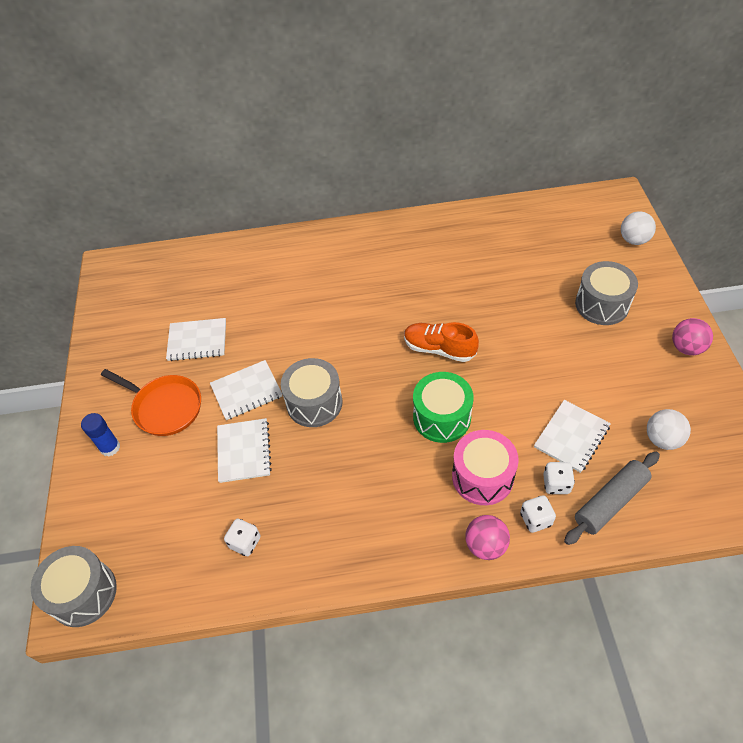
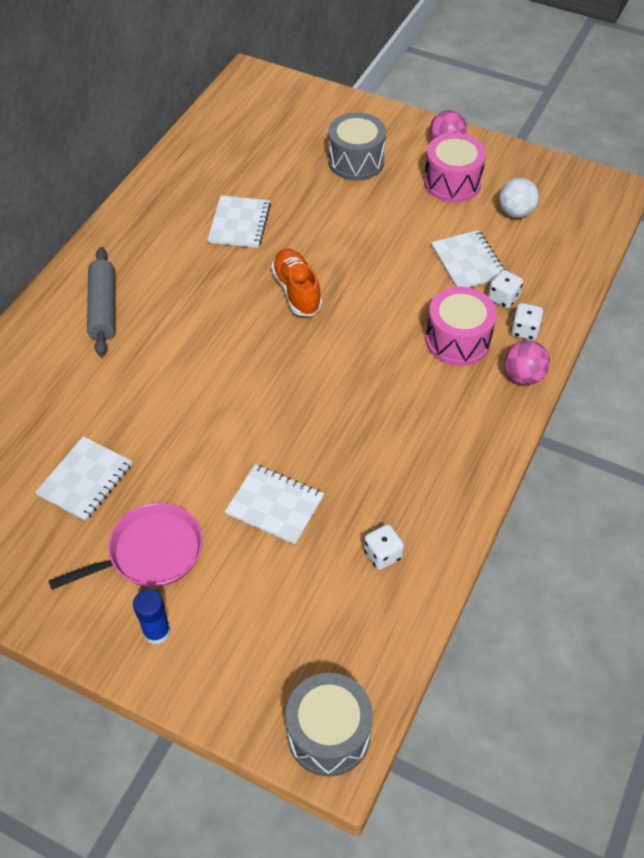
camera: 60 degrees left, 0 degrees up
(165, 407) = (150, 553): orange pan -> pink pan
(246, 391) = (200, 467): white notebook -> white notebook (239, 223)
(314, 403) = (269, 417): grey drum -> none
(439, 349) = (297, 291): orange shoe -> orange shoe turned 105 degrees clockwise
(442, 417) = (373, 332): green drum -> none
(610, 502) = (545, 277): grey rolling pin -> grey rolling pin (103, 308)
(633, 240) = (308, 99): white ball -> none
(647, 376) = (452, 182): none -> pink drum

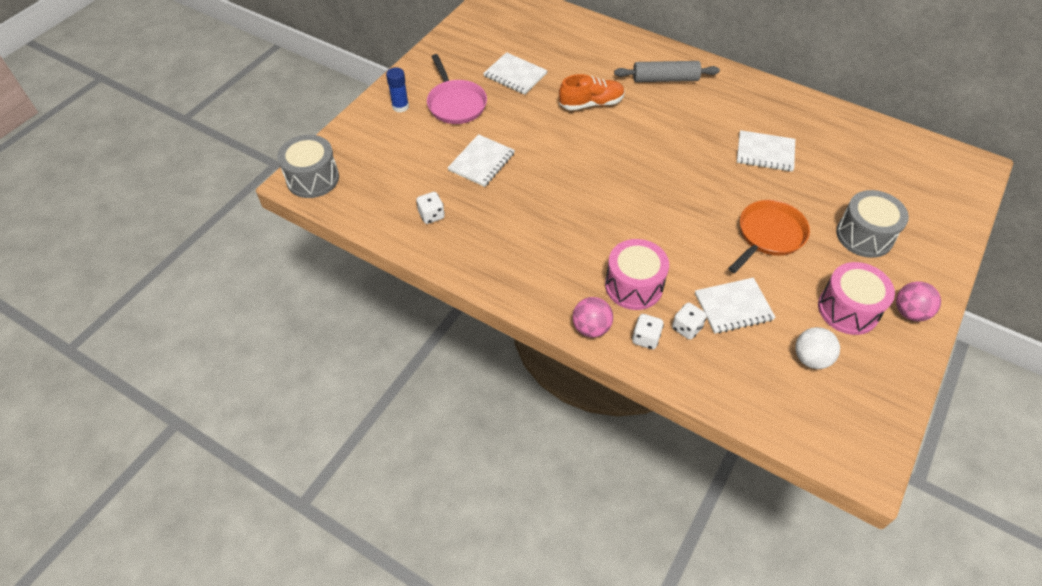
camera: 95 degrees right, 0 degrees up
(297, 291) = (688, 184): orange shoe -> orange shoe (591, 103)
(366, 229) = (768, 235): none -> orange pan

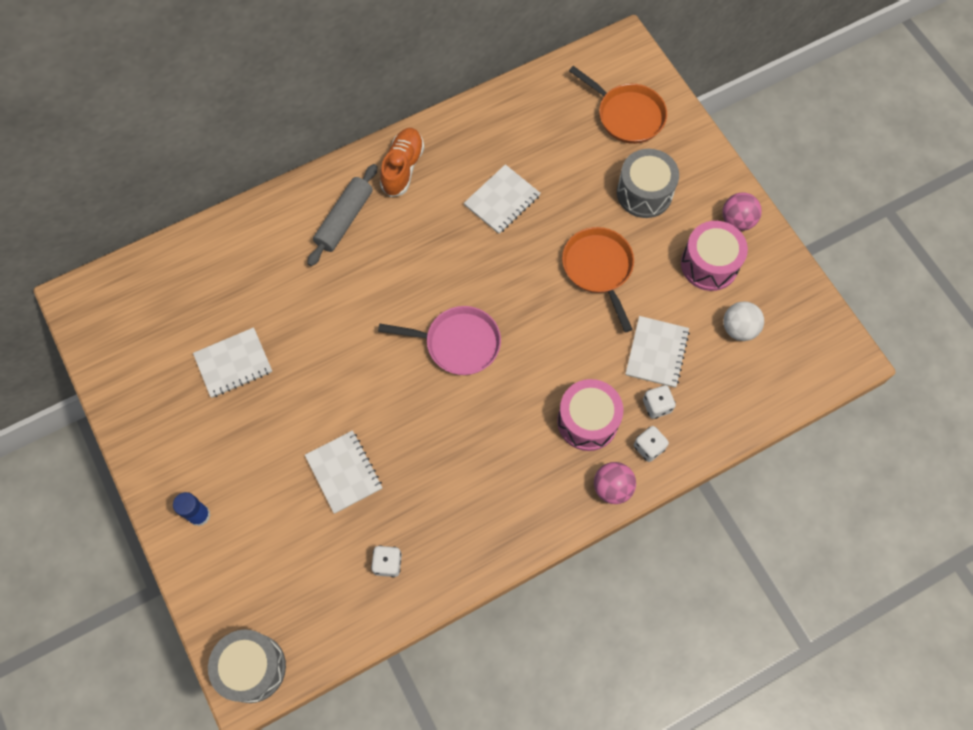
camera: 60 degrees left, 15 degrees up
(455, 103) = (236, 452): pink pan -> pink pan (458, 343)
(591, 103) = (331, 313): orange shoe -> orange shoe (403, 168)
(919, 194) = (627, 115): none -> orange pan

